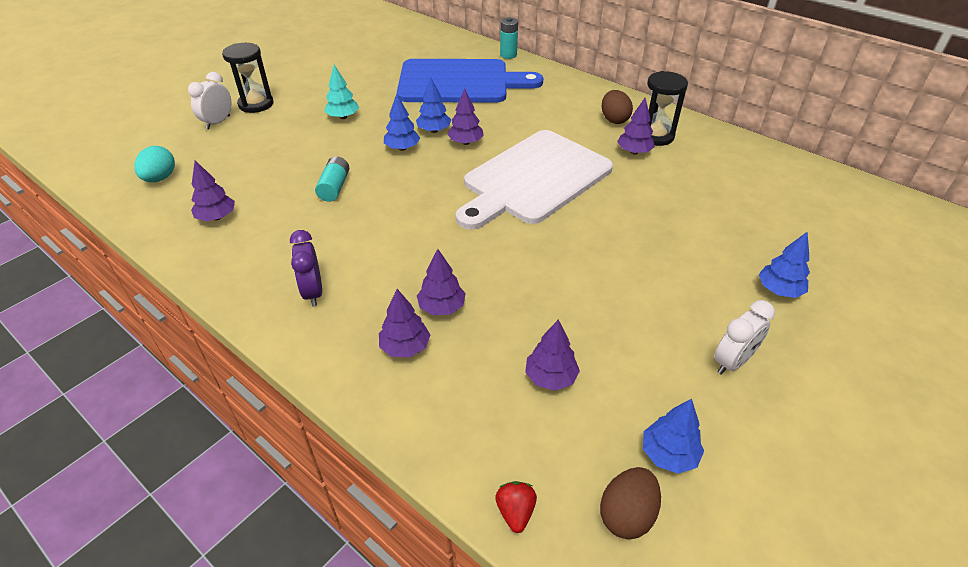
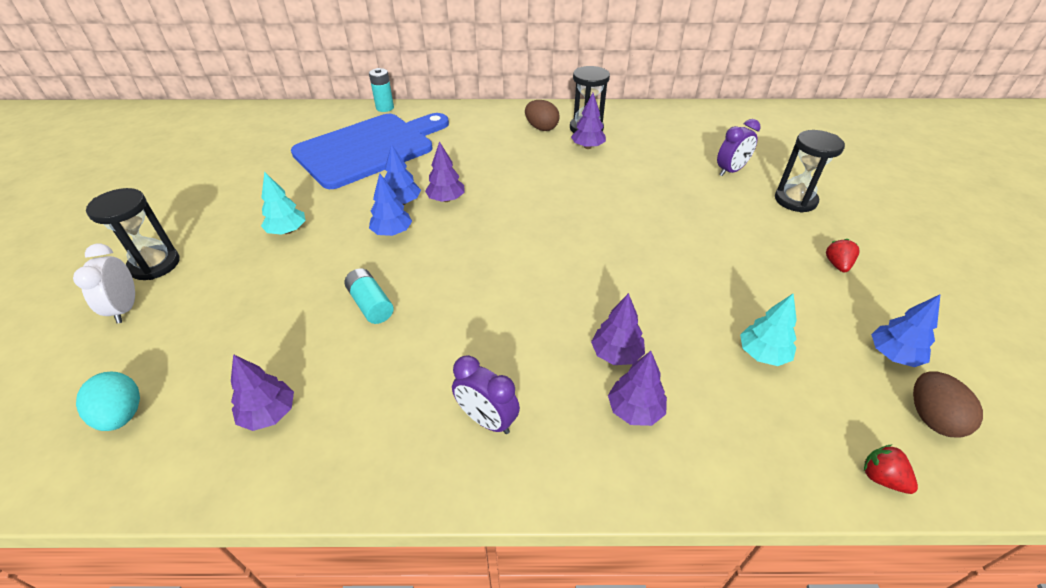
camera: 40 degrees left, 0 degrees up
(534, 179) = (544, 203): white cutting board -> none
(550, 377) = (762, 354): purple tree -> turquoise tree
(732, 362) = (837, 265): white clock -> red strawberry
(748, 233) = (730, 171): none -> purple clock
(779, 290) = (795, 200): blue tree -> black hourglass

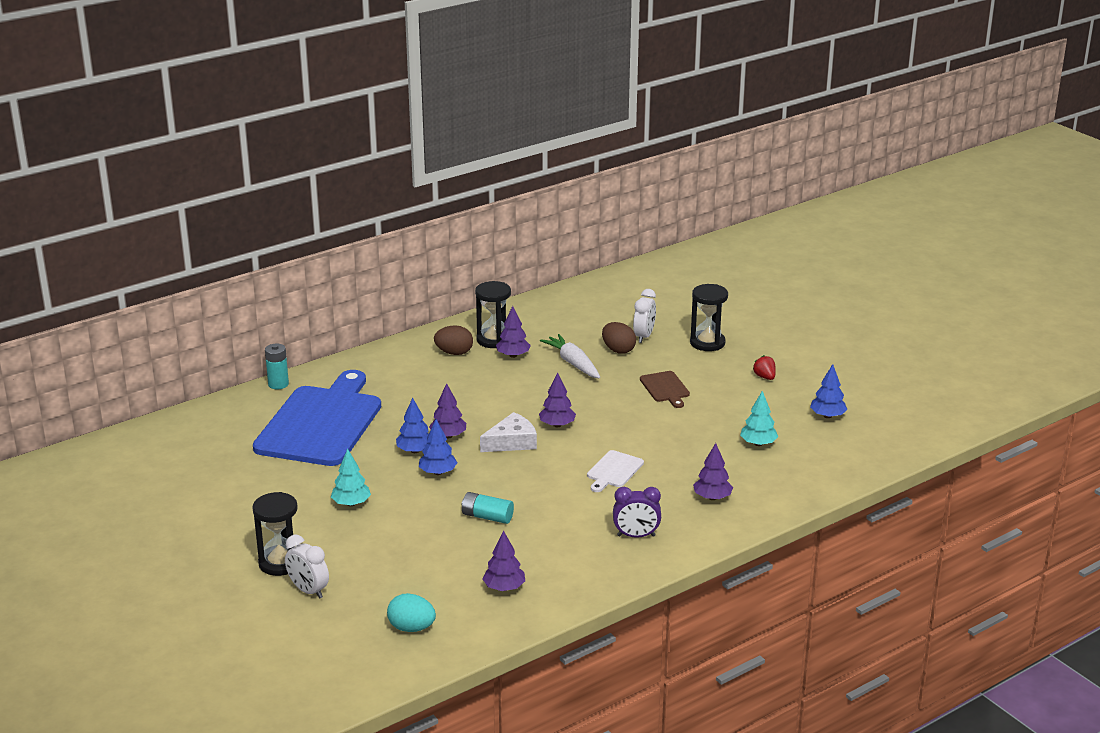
camera: 35 degrees left, 15 degrees down
(492, 229) = (512, 442): none -> white cheese
(554, 310) = (614, 471): none -> white cutting board
(616, 354) = (676, 477): purple tree -> purple tree (557, 425)
(634, 173) = (573, 363): none -> white carrot
(705, 233) = (665, 388): none -> brown cutting board
(730, 171) = (644, 336): purple clock -> white clock
(881, 478) = (854, 473): red strawberry -> none
(931, 418) = (863, 438): brown egg -> brown egg (618, 350)

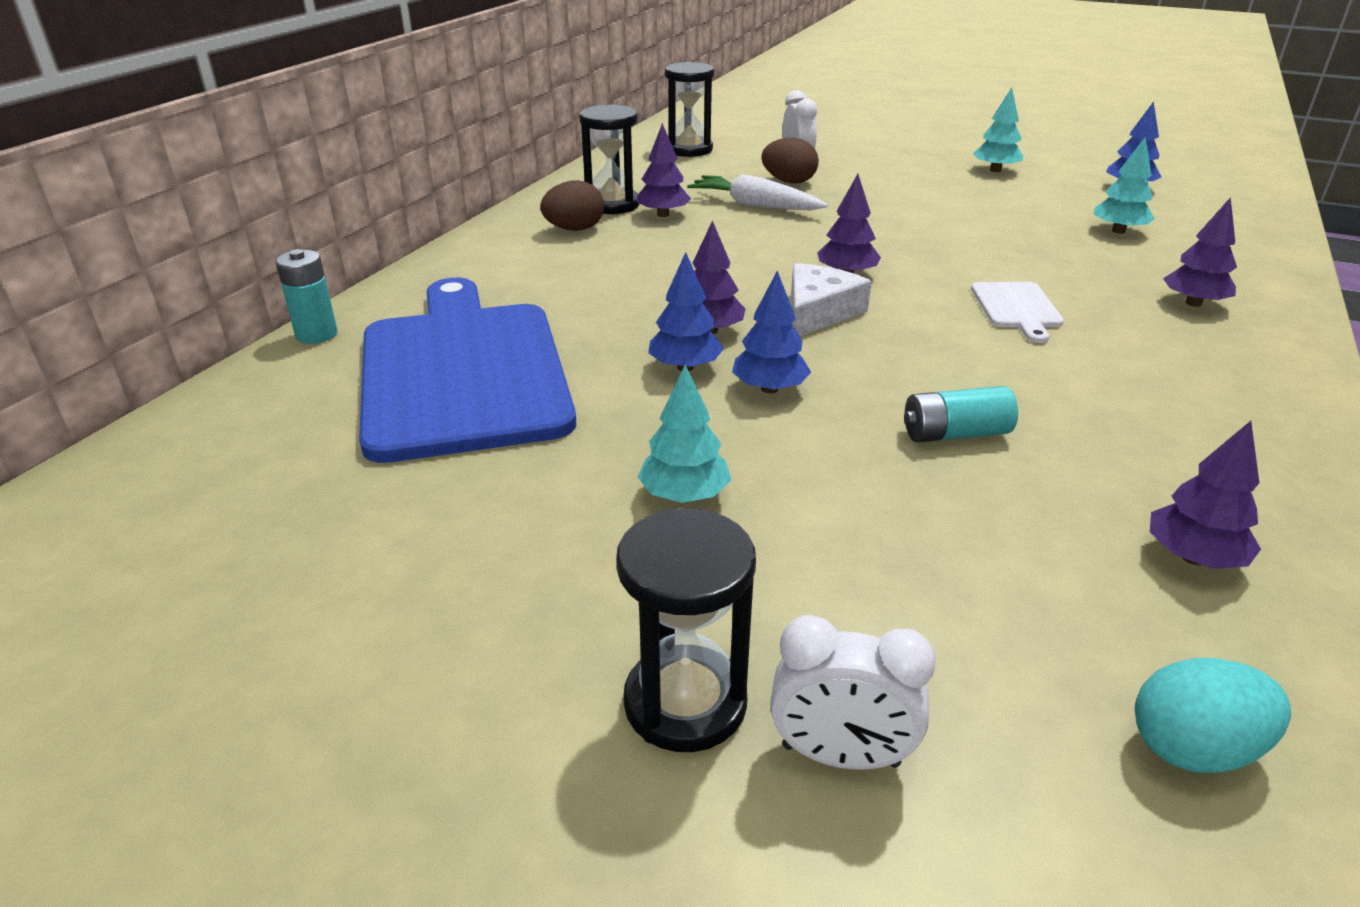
camera: 30 degrees left, 5 degrees up
(636, 536) = (1207, 385): purple clock -> none
(665, 388) = (909, 204): brown cutting board -> none
(707, 343) = (877, 155): black hourglass -> black hourglass (689, 149)
(764, 377) = (995, 170): red strawberry -> turquoise tree

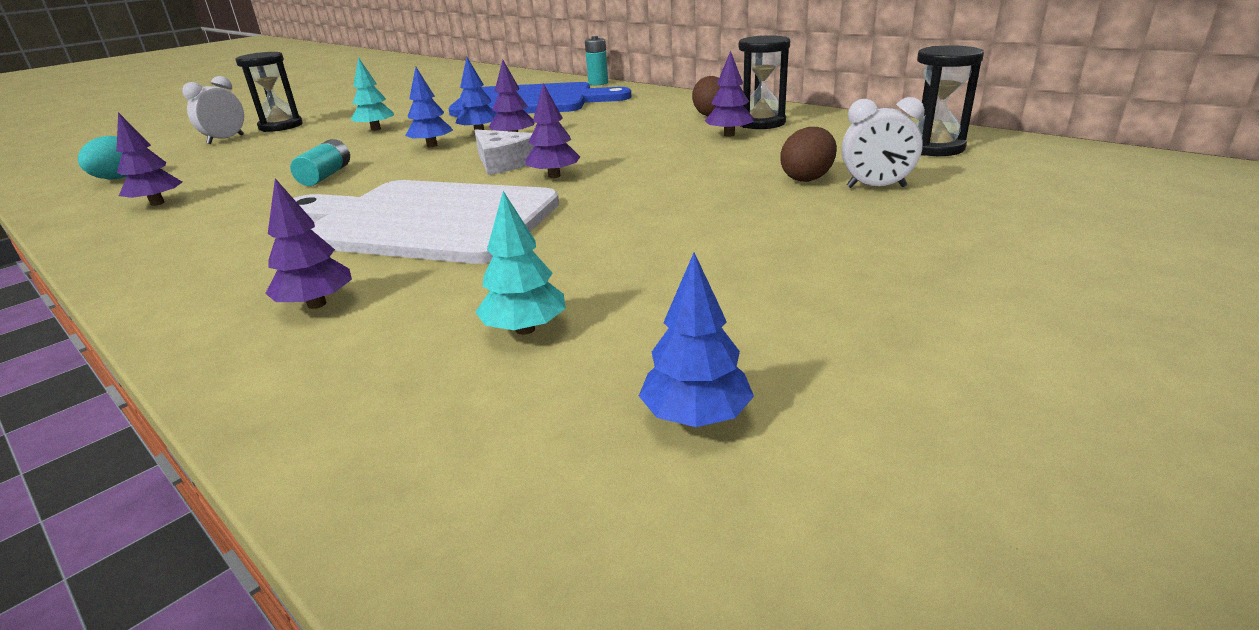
camera: 110 degrees right, 5 degrees down
(755, 205) = (737, 161): white carrot -> none
(995, 170) = (834, 305): turquoise tree -> none
(1017, 308) = (425, 221): white cutting board -> white cutting board, size x2.44

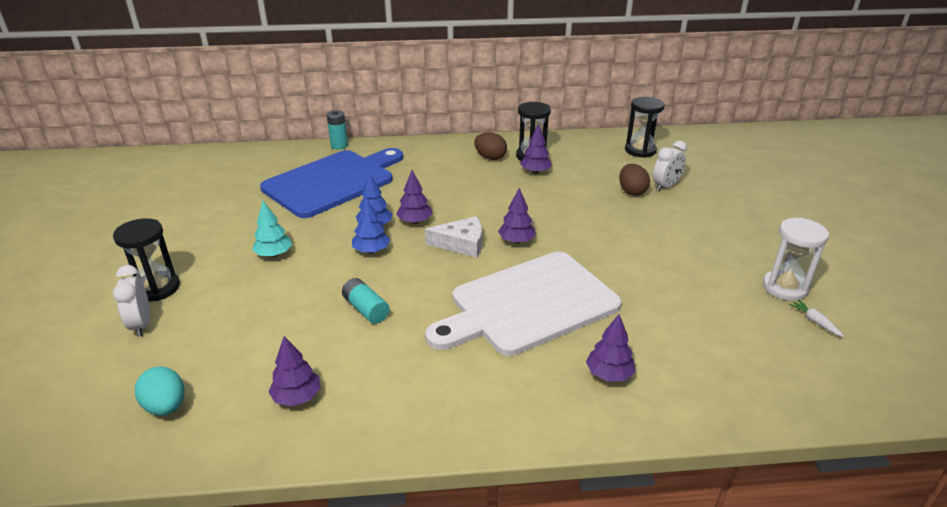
camera: 50 degrees left, 5 degrees up
(525, 329) = (709, 327): turquoise tree -> none
(696, 417) = (815, 322): blue tree -> white carrot
(764, 352) = (784, 288): none -> white hourglass

